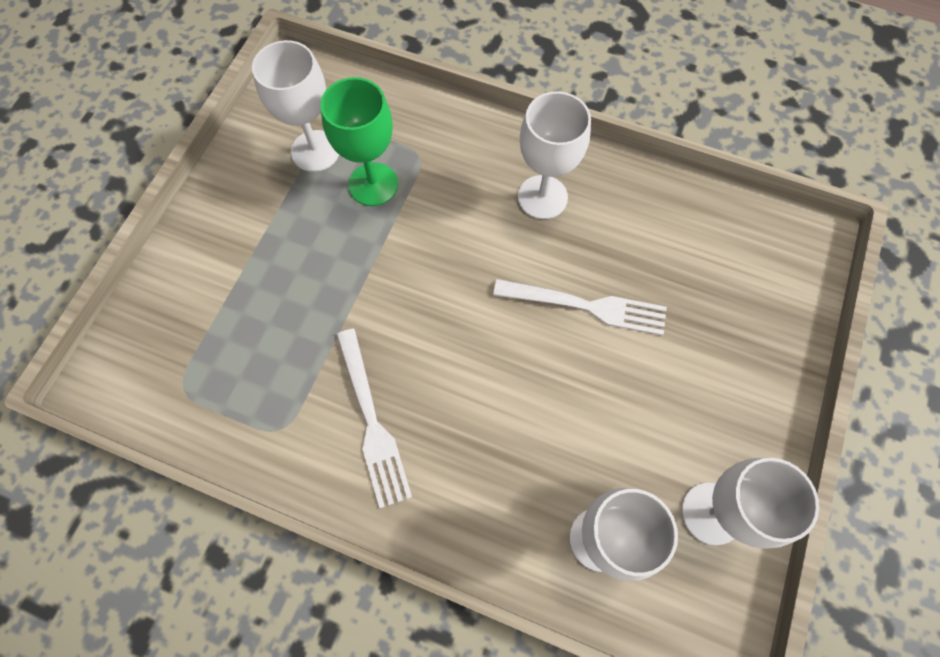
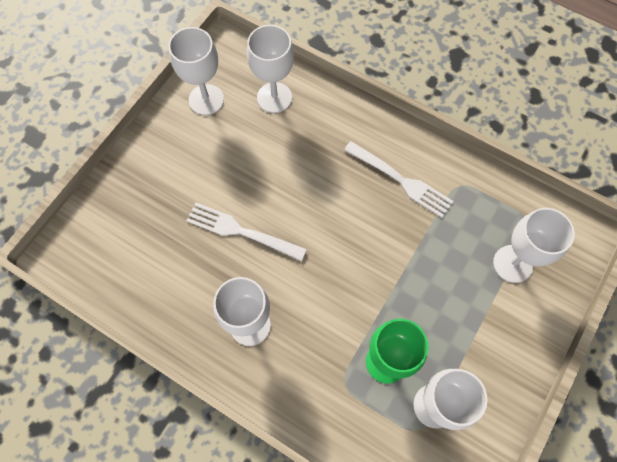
camera: 170 degrees left, 0 degrees up
(210, 323) = (513, 264): none -> white goblet
(372, 421) = (400, 180): white fork -> white fork turned 135 degrees clockwise

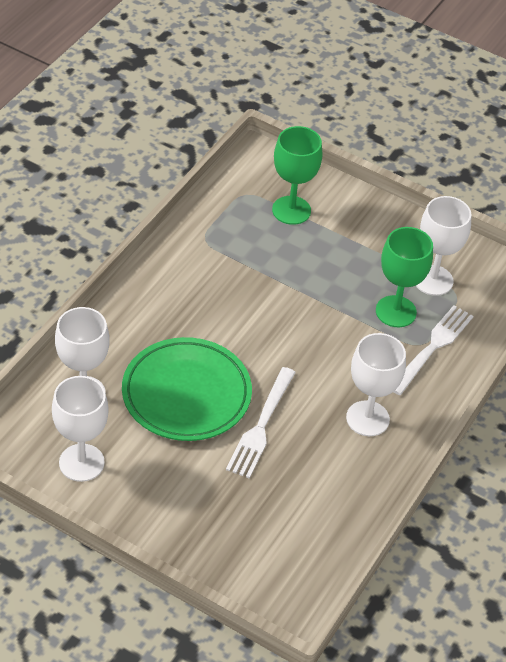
camera: 95 degrees left, 20 degrees down
(275, 172) = (186, 394): none -> green plate
(400, 180) = (198, 286): white fork -> white fork (432, 347)
(513, 264) = (291, 210): white goblet -> green goblet

